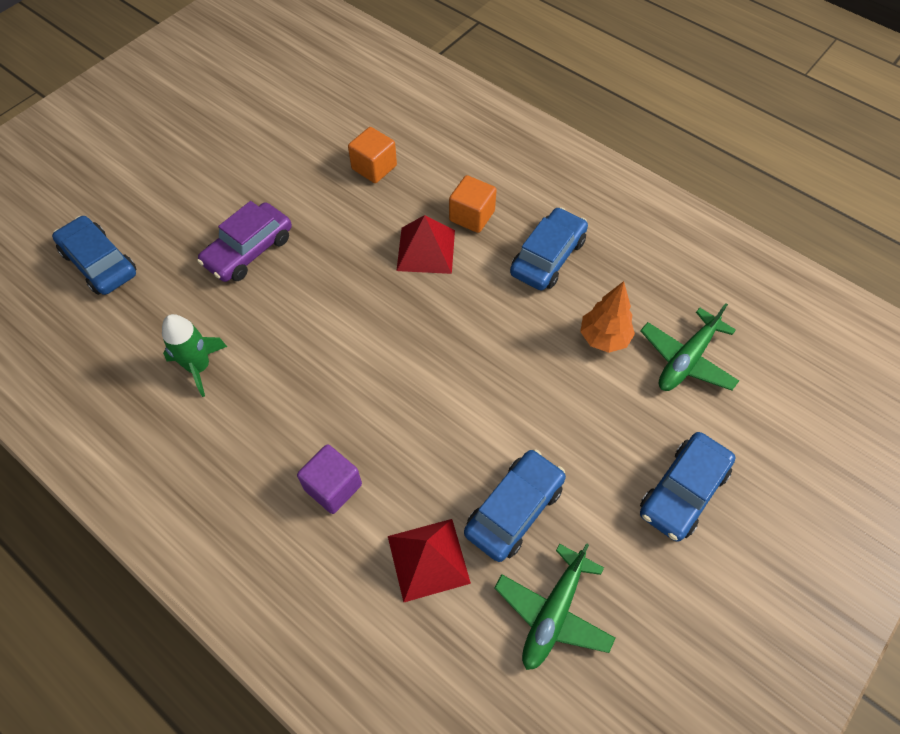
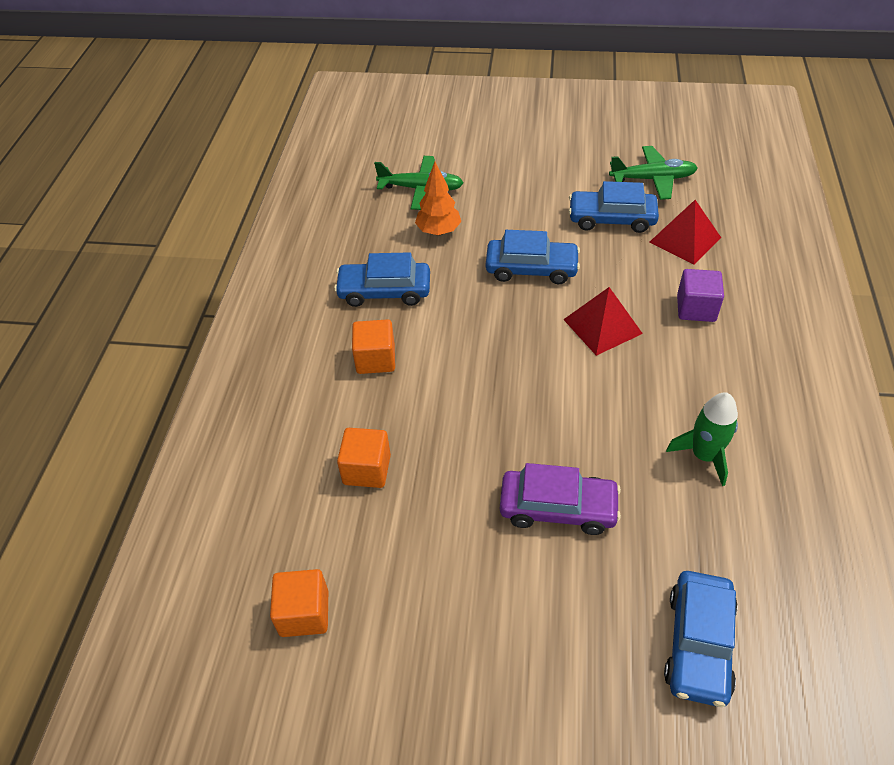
camera: 120 degrees left, 10 degrees down
(303, 101) = (304, 613): none -> orange cube
(426, 250) = (441, 370): red pyramid -> red pyramid (602, 326)
(683, 491) = (523, 160): blue car -> blue car (531, 269)

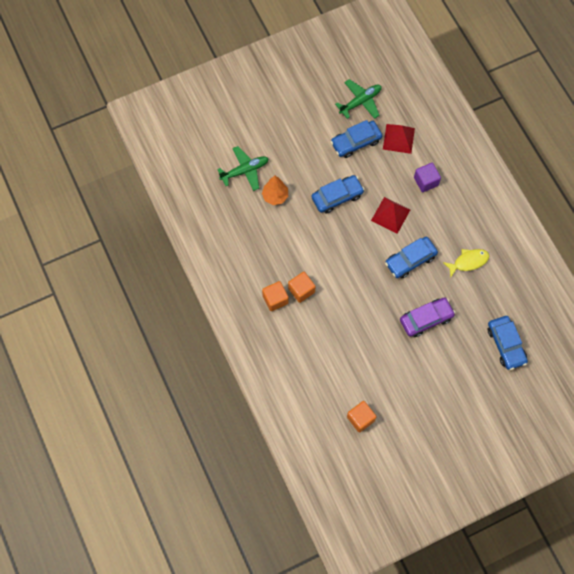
camera: 35 degrees left, 20 degrees up
(367, 469) = (339, 346): orange cube -> orange cube (275, 299)
(384, 291) = (276, 249): blue car -> blue car (410, 260)
(703, 455) = (468, 262): green rocket -> yellow fish

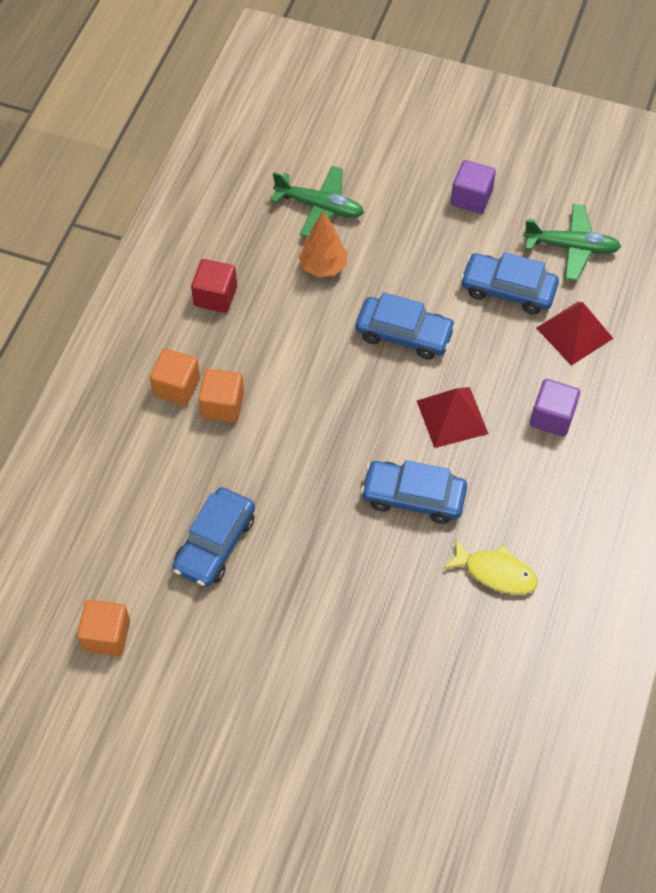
camera: 45 degrees right, 10 degrees down
(247, 247) = (215, 296): none -> red cube
(300, 113) = (471, 198): none -> purple cube
(426, 319) = (346, 592): purple car -> none
(506, 345) = (423, 735): blue car -> blue car (215, 543)

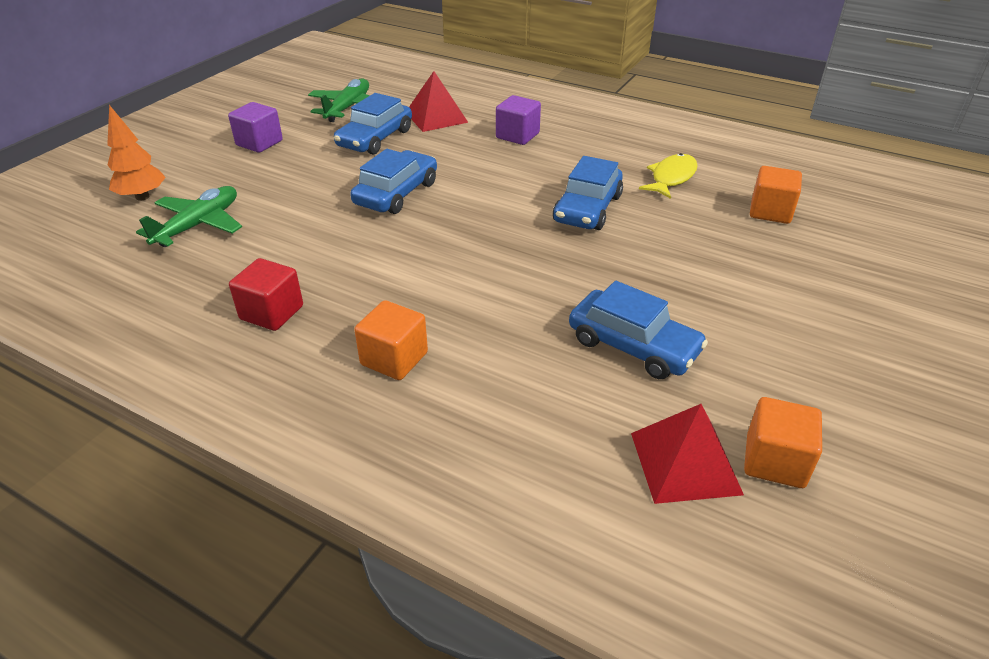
camera: 80 degrees left, 20 degrees down
(222, 405) = (437, 322): orange cube -> orange cube (770, 212)
(323, 267) = (282, 231): orange tree -> orange tree (142, 197)
(452, 417) = (502, 179): red pyramid -> red pyramid (685, 462)

